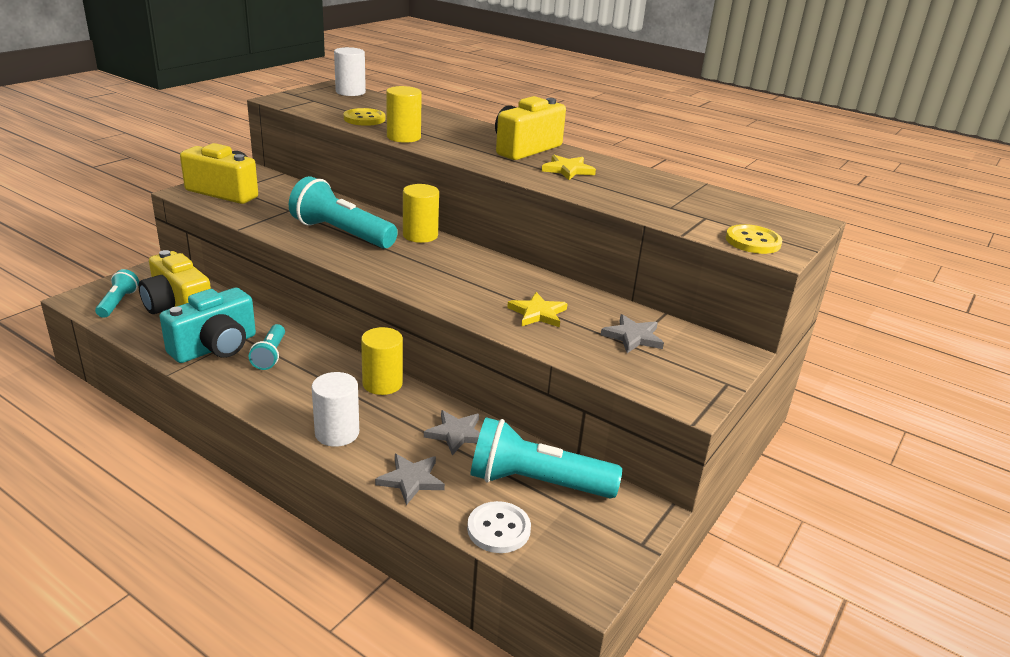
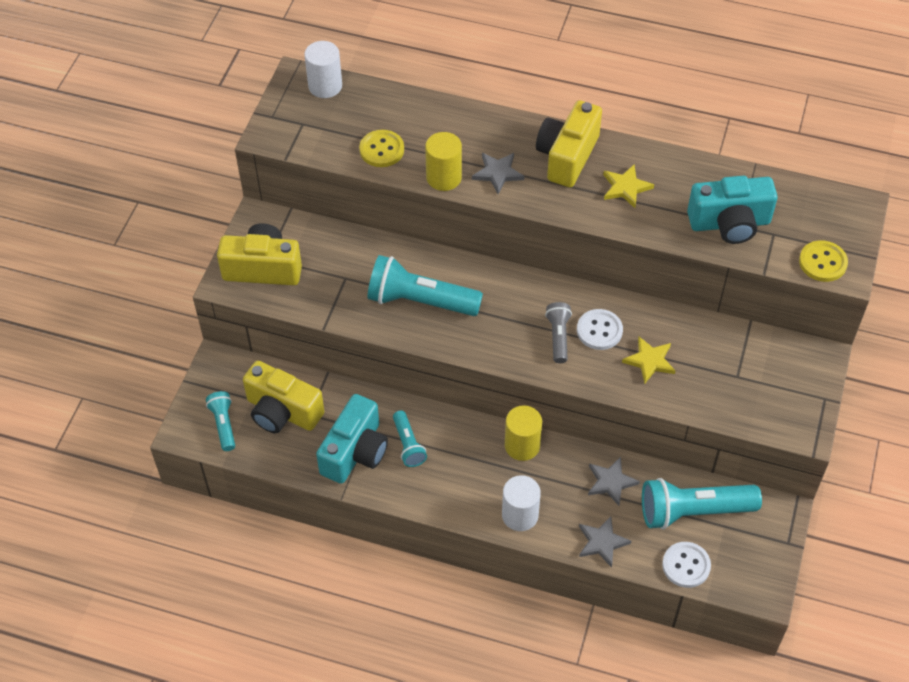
camera: 15 degrees left, 25 degrees up
(420, 235) = (491, 276): yellow cylinder -> none
(454, 279) = (558, 337): none -> grey flashlight
(499, 284) = (599, 330): none -> white button
(633, 337) = (736, 365): grey star -> grey star (497, 173)
(661, 204) = (729, 223): none -> turquoise camera

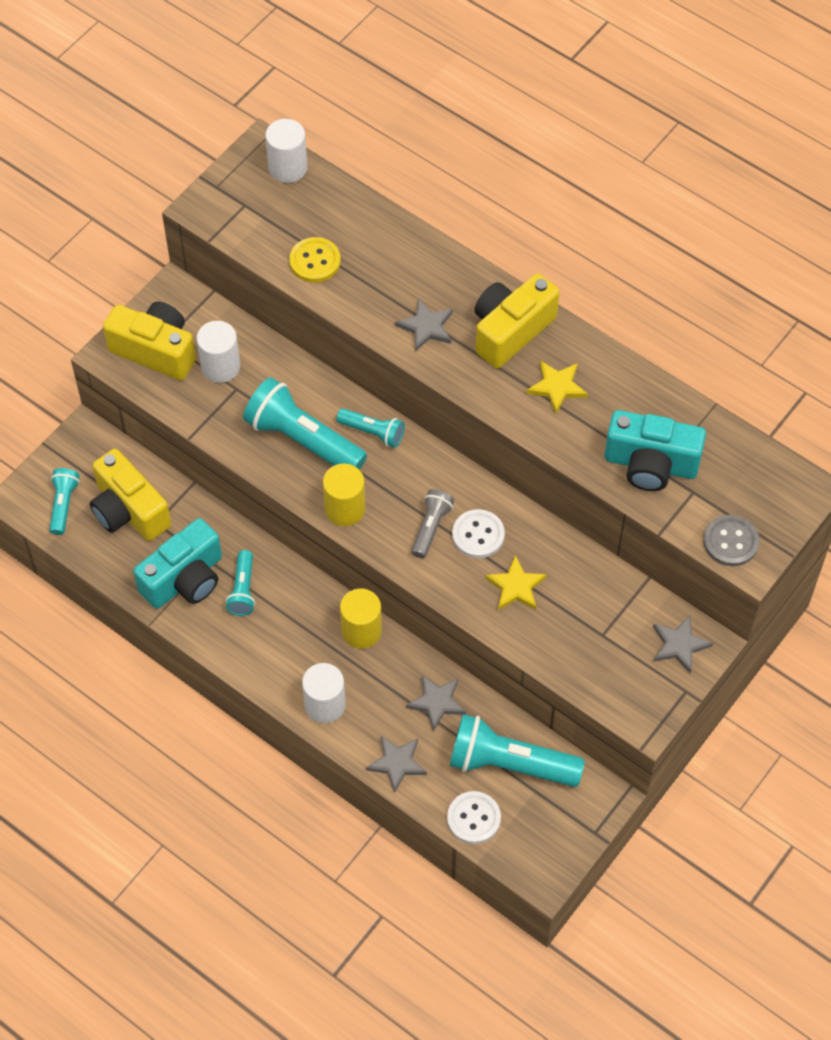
camera: 20 degrees right, 5 degrees up
(324, 265) = (220, 366): none -> white cylinder
(444, 177) = (366, 314): yellow cylinder -> yellow cylinder (345, 508)
(475, 278) = (373, 432): none -> turquoise flashlight
(801, 364) = (679, 645): none -> grey star
(822, 262) = (730, 542): yellow button -> grey button

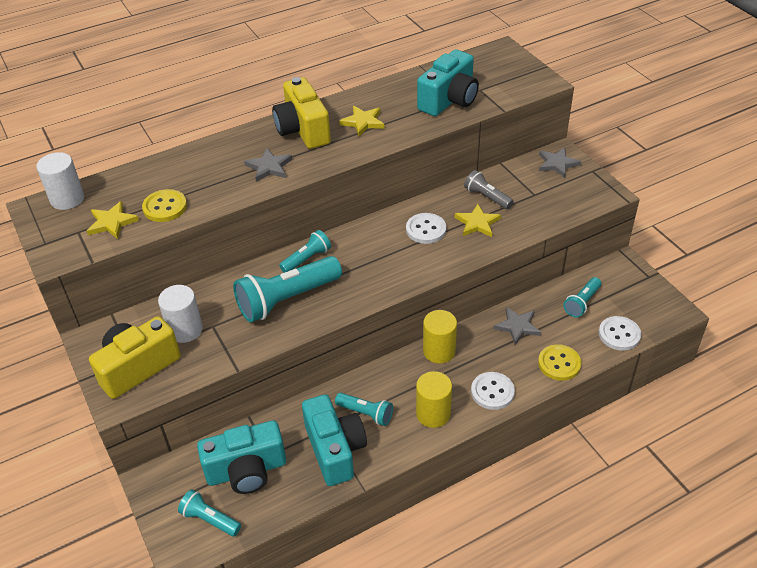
camera: 65 degrees left, 15 degrees down
(129, 510) = (246, 470): yellow camera -> turquoise camera
(270, 227) = (112, 222): none -> yellow star
(325, 705) = (492, 392): white cylinder -> white button
(345, 508) = (363, 293): yellow cylinder -> yellow cylinder (433, 414)
(397, 763) = (559, 363): grey star -> yellow button
(431, 527) = (406, 251): grey flashlight -> grey flashlight (487, 197)
(509, 764) = (582, 303): turquoise flashlight -> turquoise flashlight, size x0.53
(730, 542) = (525, 85): grey button -> none

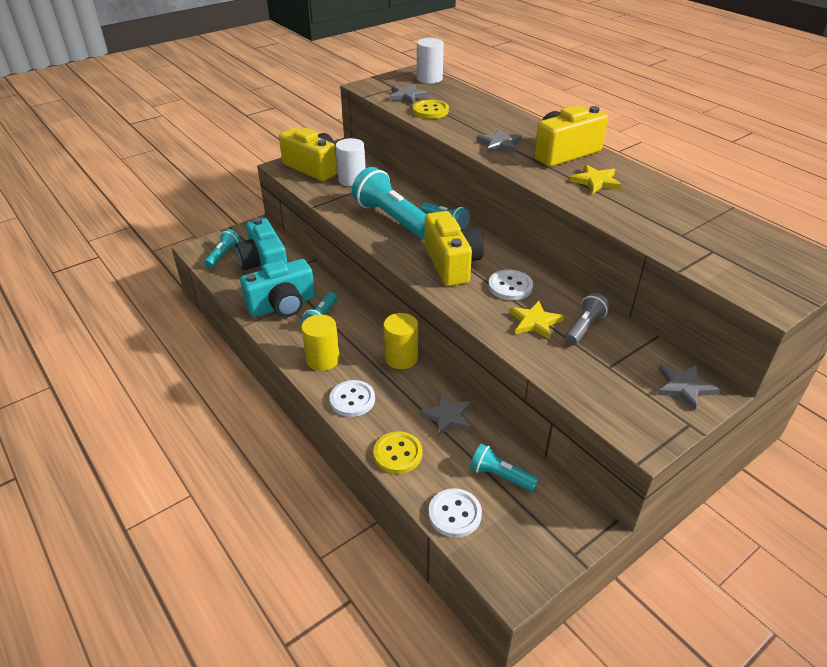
camera: 80 degrees right, 5 degrees down
(112, 222) = (407, 96): yellow star -> grey star
(383, 263) = (452, 264): none -> yellow camera
(449, 100) = (673, 230): turquoise camera -> none

